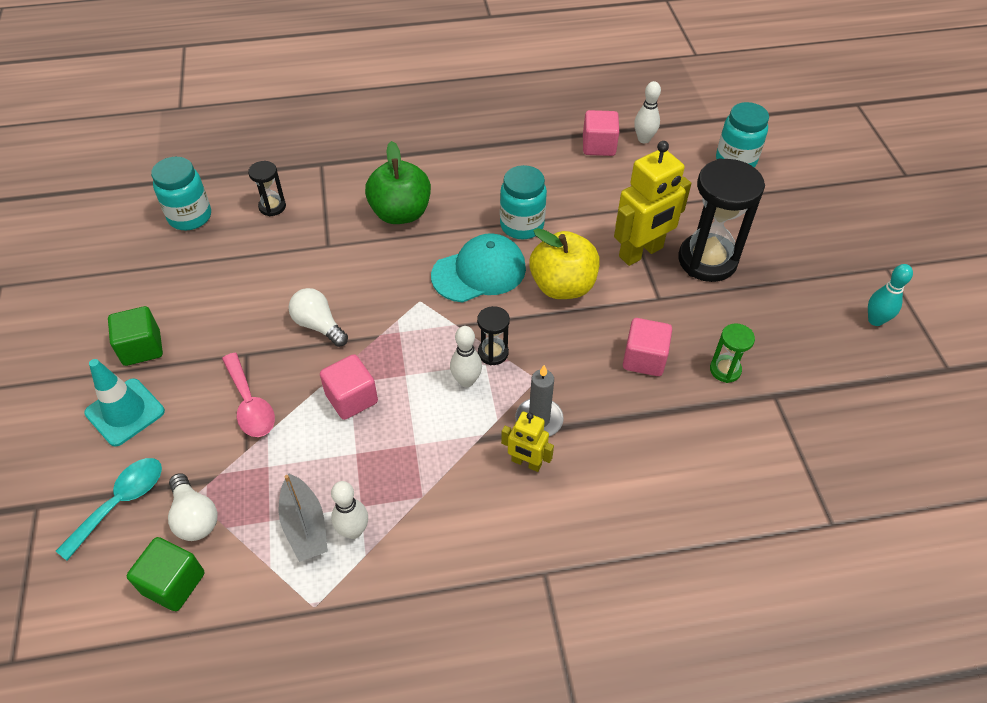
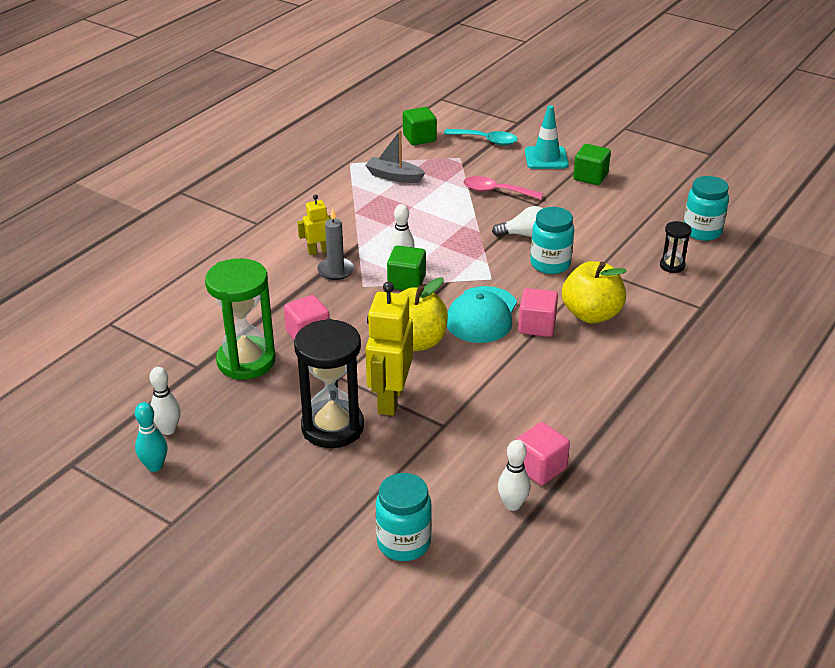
camera: 135 degrees right, 15 degrees down
(121, 502) = (486, 140): turquoise spoon -> turquoise spoon turned 60 degrees counterclockwise
(195, 517) = (447, 154): white light bulb -> none
(351, 398) = (450, 221): pink cube -> pink cube (536, 326)
(353, 531) = (369, 187): white bowling pin -> white bowling pin (168, 430)
(400, 213) = (591, 314): green apple -> yellow apple
(493, 353) = (406, 282): black hourglass -> green cube
(522, 225) = (500, 361): turquoise jar -> turquoise jar (550, 264)
(725, 370) = (246, 361): green hourglass -> green hourglass, size x2.09

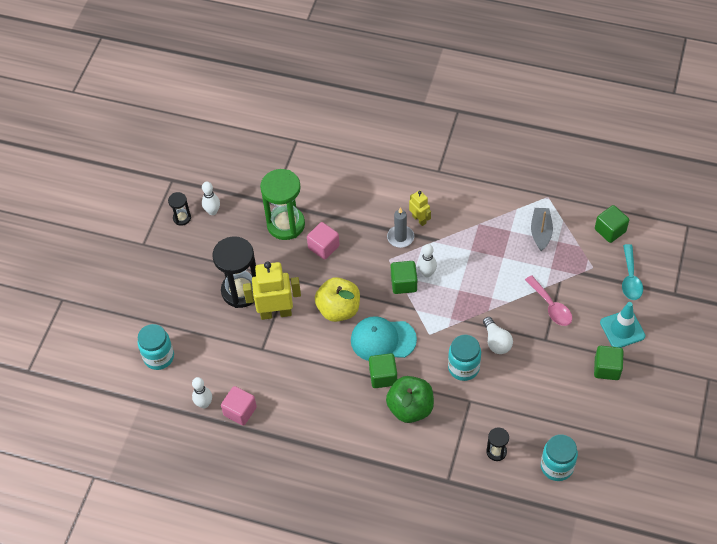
camera: 75 degrees right, 20 degrees up
(155, 466) = (182, 218): turquoise bowling pin -> black hourglass
(496, 191) = (551, 306): pink spoon -> pink spoon turned 150 degrees clockwise
(536, 326) = (383, 376): pink cube -> green cube
(591, 314) = (410, 408): yellow apple -> green apple

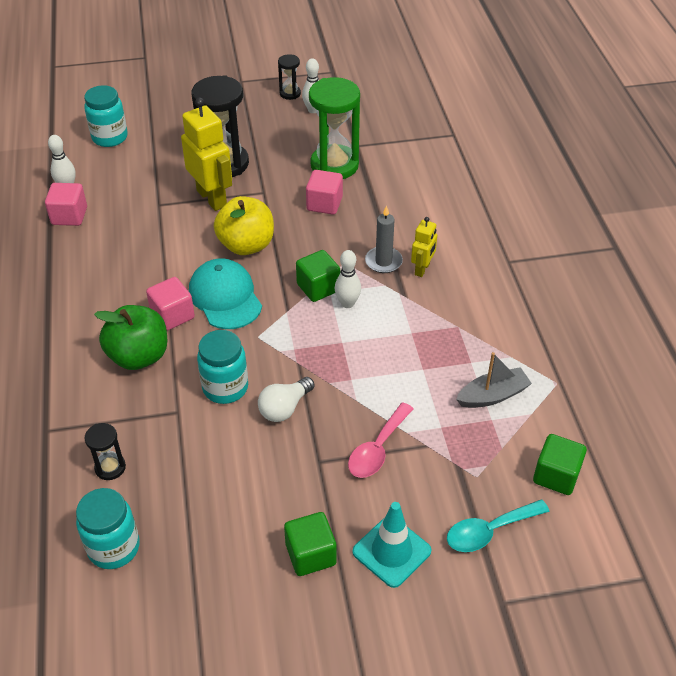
camera: 60 degrees right, 10 degrees down
(383, 376) = (172, 315): green cube -> pink cube

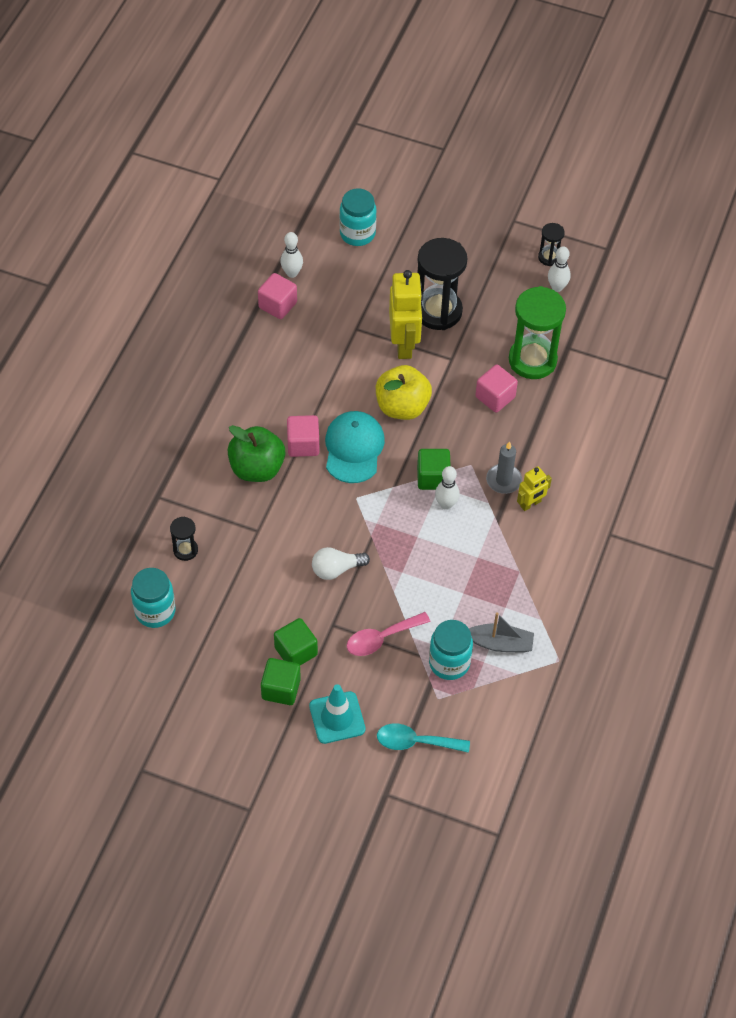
camera: 30 degrees right, 10 degrees up
(225, 387) = (304, 529): turquoise jar -> turquoise jar (449, 663)
(556, 475) = (497, 730): green cube -> green cube (296, 651)

